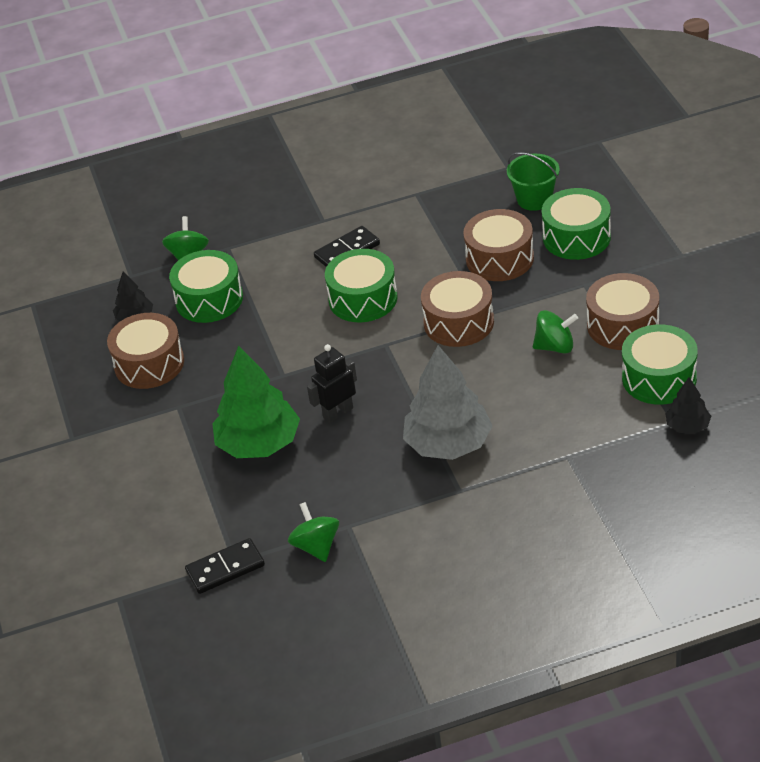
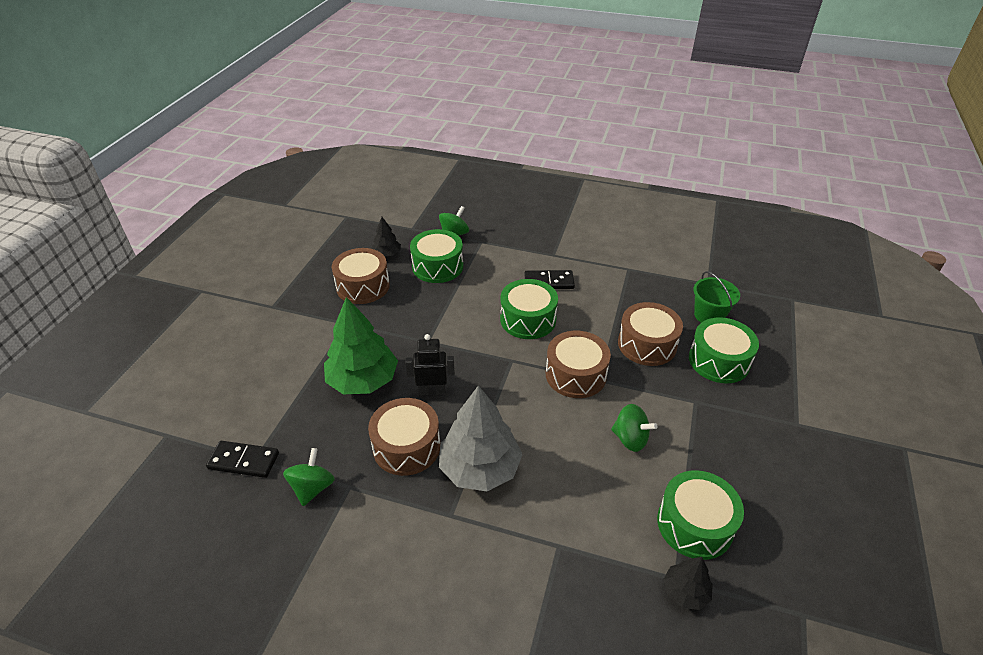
camera: 30 degrees right, 0 degrees up
(623, 325) = (700, 455): brown drum -> brown drum (406, 446)

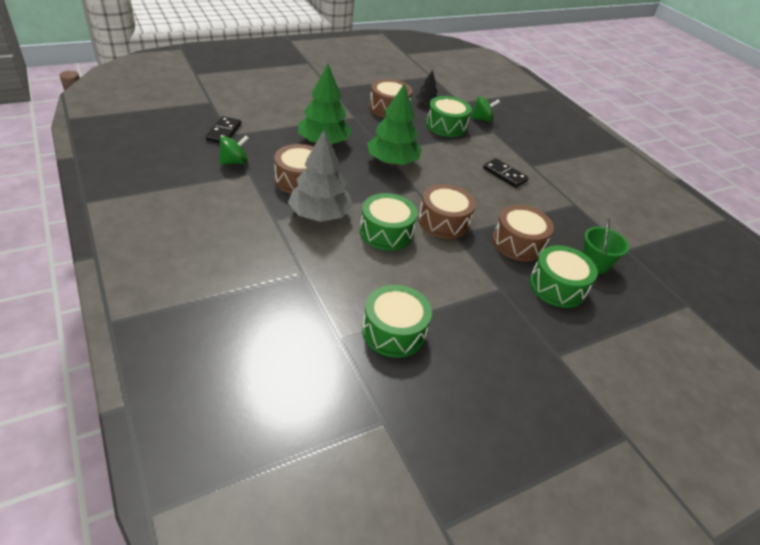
camera: 40 degrees right, 0 degrees up
(244, 461) = (224, 132): black domino -> black domino turned 45 degrees clockwise
(432, 391) = (350, 170): black robot -> none
(452, 347) = (392, 162): none -> green tree
(528, 319) = (459, 181): green drum -> green drum (386, 232)
(630, 439) = (424, 270): green spinning top -> none
(685, 591) = (335, 348): black tree -> none

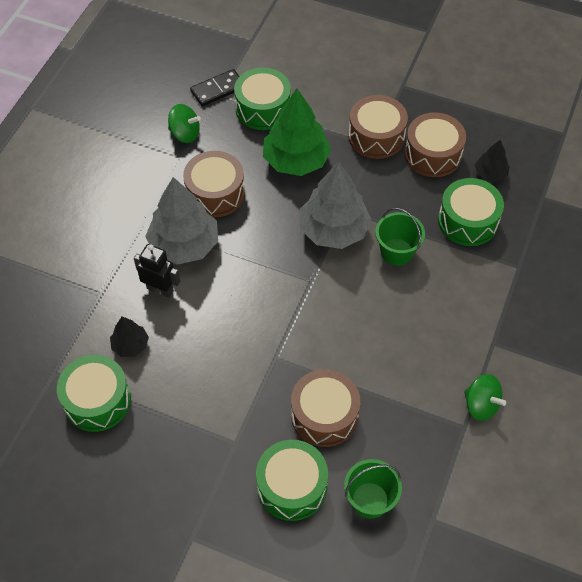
camera: 55 degrees right, 15 degrees up
(340, 245) = (160, 289): none -> black robot
(367, 286) = (130, 345): none -> black tree
(386, 232) = (216, 306): green drum -> green drum (263, 108)
(392, 162) = (333, 230): green tree -> grey tree
(436, 154) = (396, 252): none -> green bucket
(443, 222) = (285, 335): brown drum -> brown drum (376, 136)
(482, 119) = (532, 239): green spinning top -> green spinning top (481, 405)
(504, 175) = (438, 331): black domino -> none

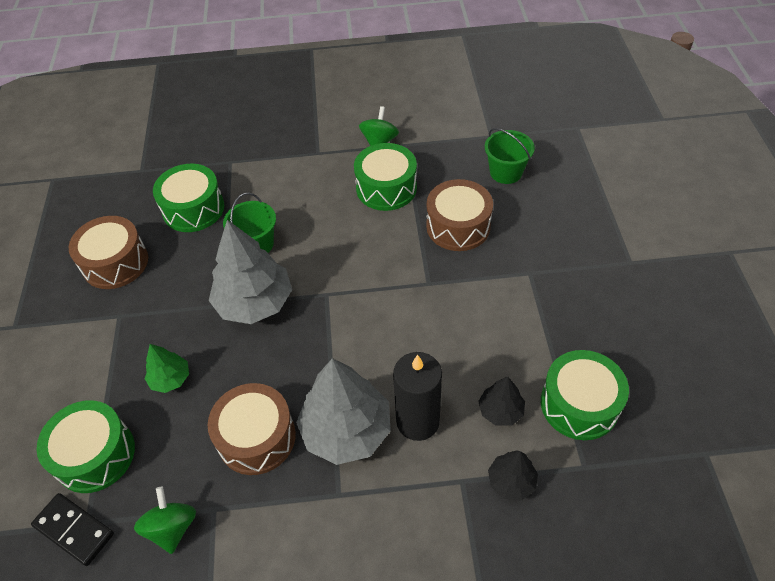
camera: 115 degrees left, 5 degrees down
(160, 289) = (417, 421): black robot -> black candle
(292, 486) = (534, 220): green drum -> green drum (386, 188)
(296, 160) = (170, 379): green tree -> green tree, size x0.50
(376, 136) = (105, 319): brown drum -> none
(490, 173) = (125, 212): black tree -> black tree (511, 481)

